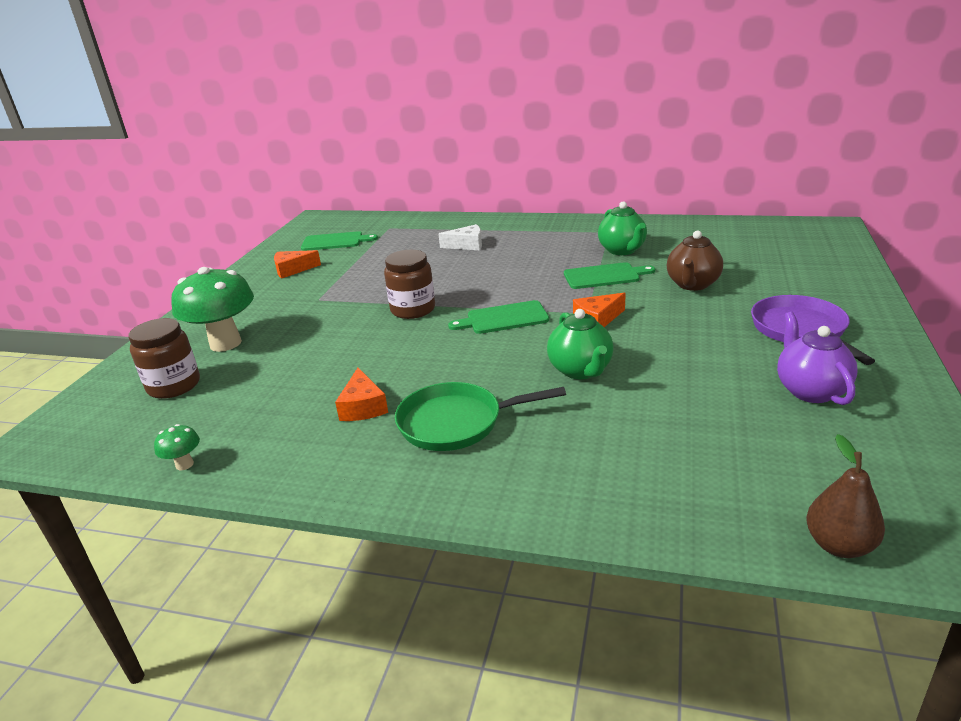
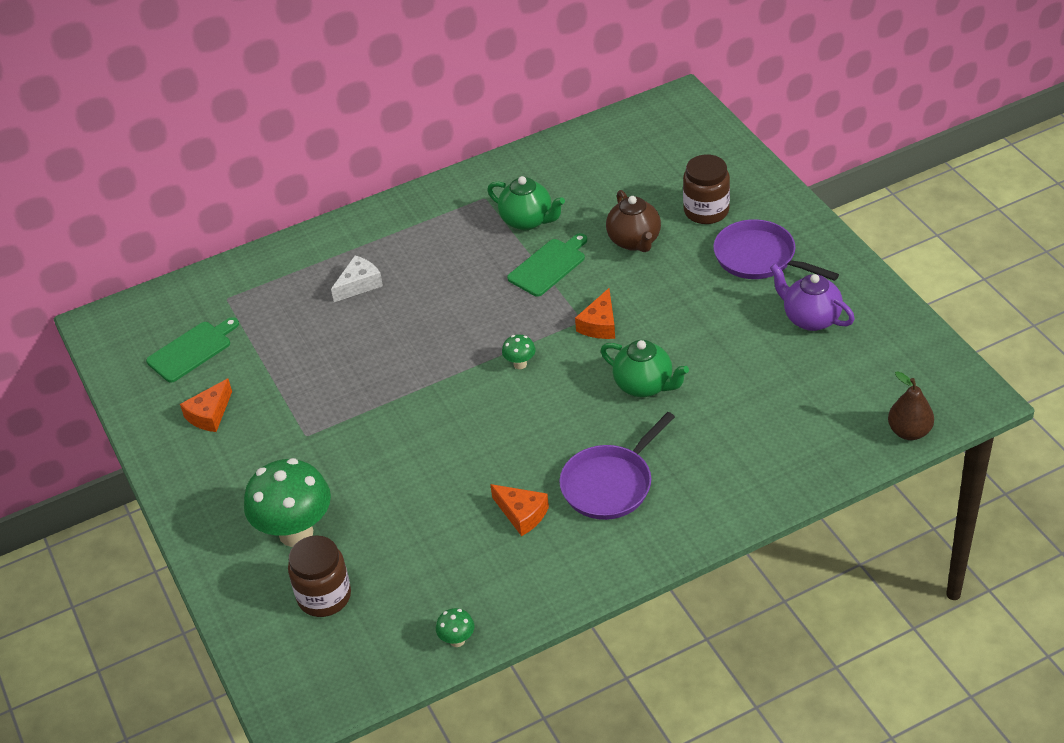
camera: 40 degrees left, 15 degrees up
(413, 309) = (422, 397): brown jar -> brown jar (706, 211)
(456, 422) = (610, 484): green pan -> purple pan
(504, 318) = (520, 364): green cutting board -> green mushroom

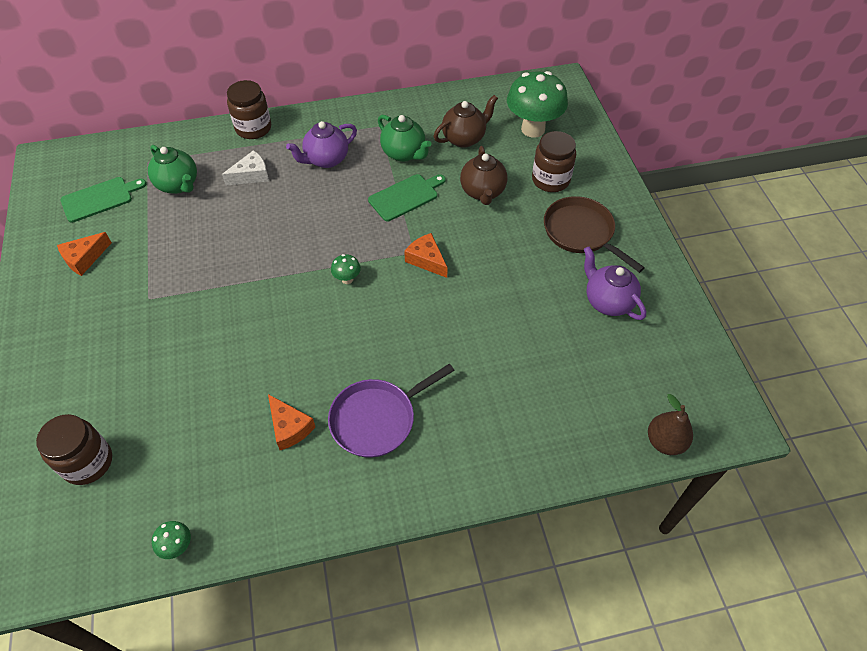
camera: 10 degrees right, 10 degrees up
(296, 533) = (96, 390): green mushroom -> green mushroom (533, 129)
(335, 233) = (253, 128): none -> brown jar
(439, 248) = (326, 160): none -> purple teapot
(590, 189) = (464, 138): none -> brown teapot
(599, 324) = (426, 260): orange cheese -> orange cheese turned 105 degrees clockwise
(644, 386) = (442, 328): green teapot -> green teapot (178, 185)
(759, 258) = (581, 233): purple pan -> brown pan

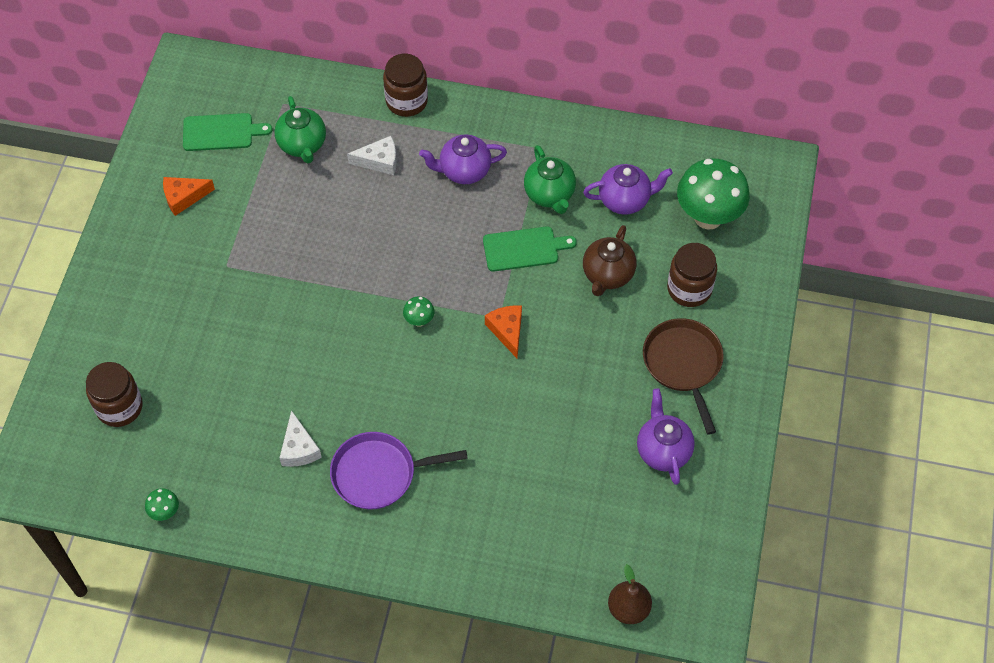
camera: 25 degrees right, 5 degrees up
(289, 427) = (299, 448): orange cheese -> white cheese
(464, 138) = (625, 200): brown teapot -> purple teapot

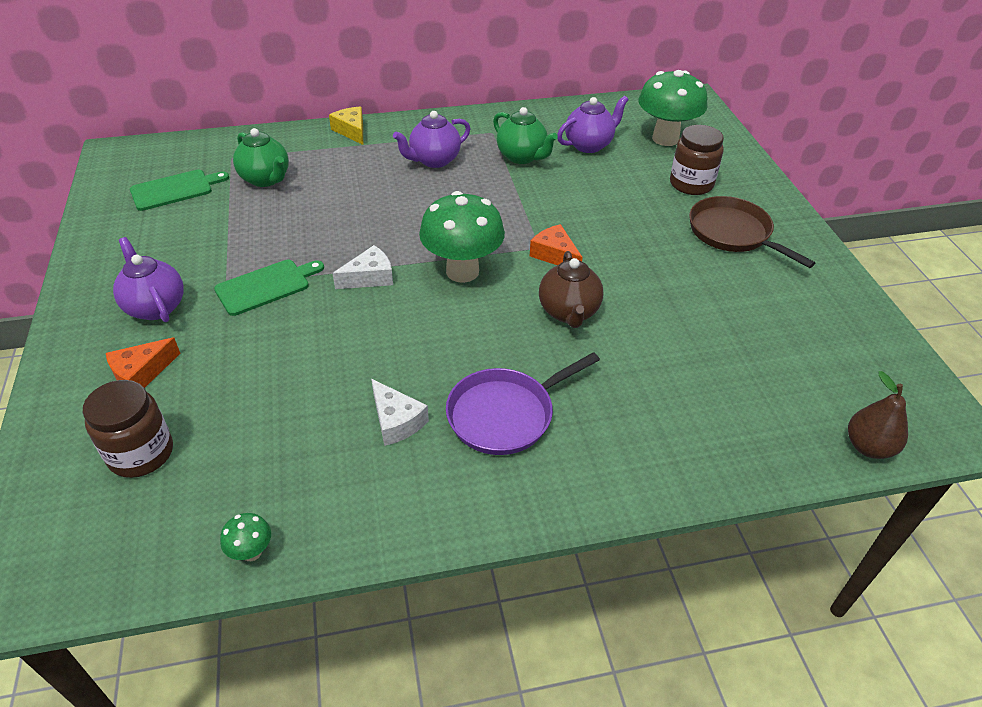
camera: 25 degrees left, 15 degrees down
(184, 197) = (153, 244): orange cheese -> orange cheese (141, 373)
(379, 161) = (349, 172): white cheese -> white cheese (369, 277)
(406, 101) = (352, 131): brown jar -> yellow cheese
(419, 321) = (462, 271): green mushroom -> green mushroom, size x2.36
(524, 248) = (526, 195): green cutting board -> green cutting board (266, 286)
(607, 275) = (614, 193): brown teapot -> brown teapot (568, 312)
(663, 450) = (774, 300): purple teapot -> purple teapot (155, 307)

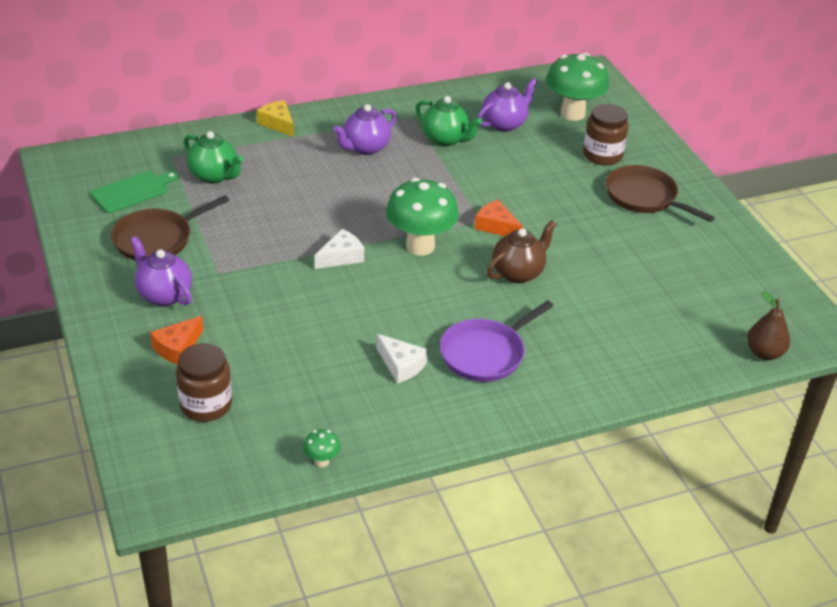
camera: 10 degrees left, 5 degrees down
(177, 242) = (157, 239): none -> brown pan
(266, 286) = (254, 271): green cutting board -> none
(568, 312) = (518, 273): brown teapot -> brown teapot turned 120 degrees counterclockwise

